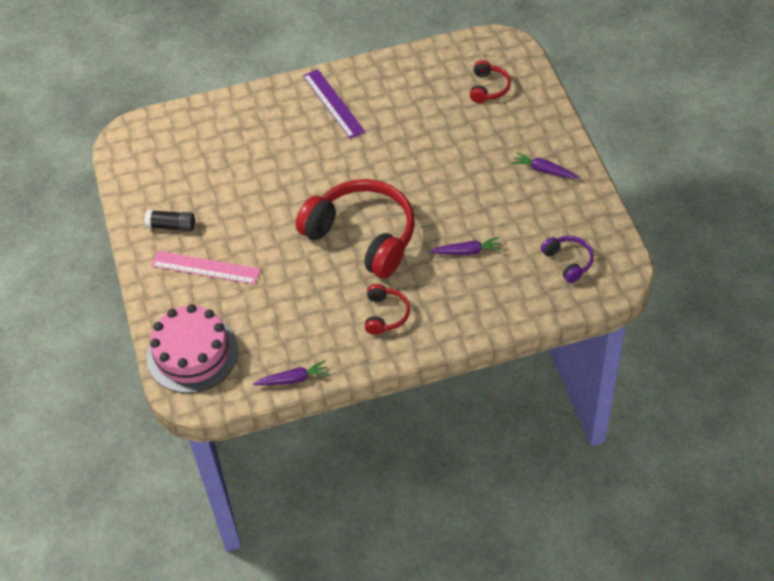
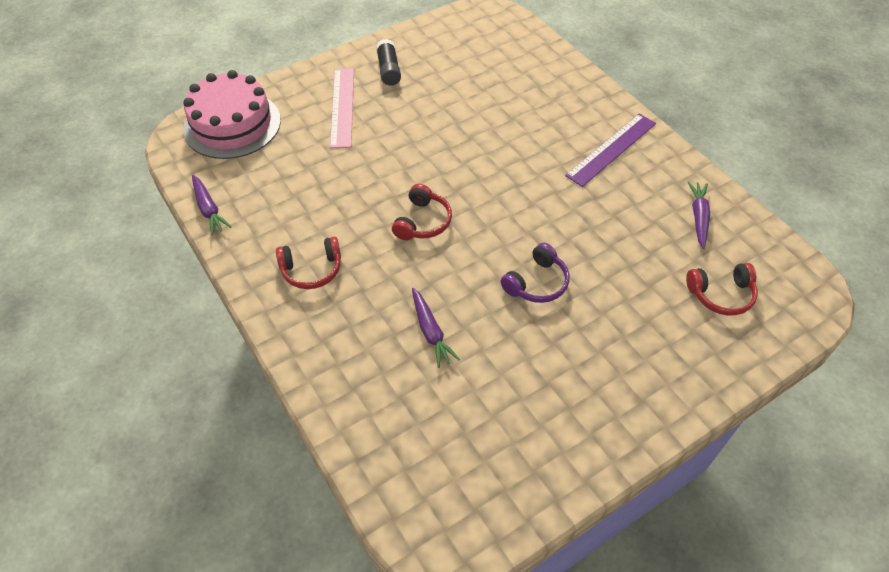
camera: 70 degrees right, 0 degrees up
(363, 236) = (422, 222): red headphones -> red headphones, size x0.45
(544, 170) = (604, 393): purple carrot -> purple carrot (698, 217)
(568, 261) = (448, 460): purple headphones -> purple headphones (537, 283)

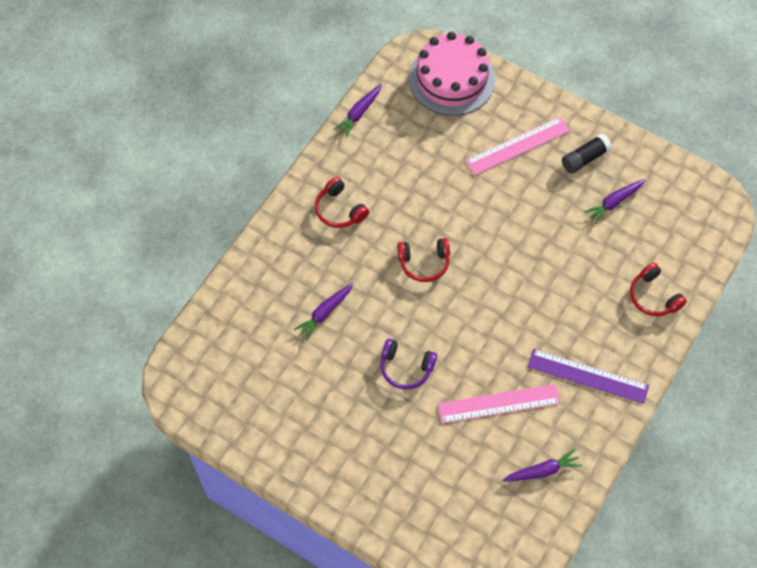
camera: 65 degrees right, 10 degrees up
(445, 69) = (614, 202): none -> purple carrot
(612, 222) = (499, 404): none -> pink ruler
(721, 294) = (464, 509): red headphones -> red headphones (653, 296)

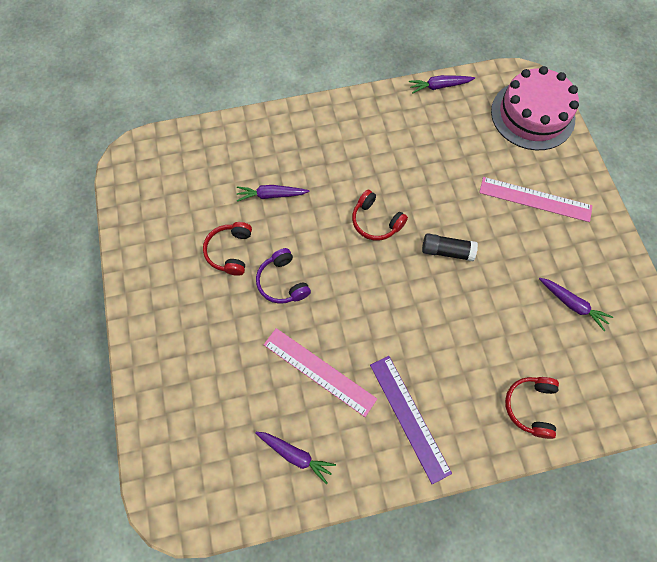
camera: 45 degrees right, 5 degrees up
(339, 210) = (356, 137): red headphones -> red headphones (230, 251)
(584, 158) = (581, 251): black glue stick -> black glue stick (447, 251)
(614, 202) = (572, 304): purple carrot -> purple carrot turned 150 degrees counterclockwise

